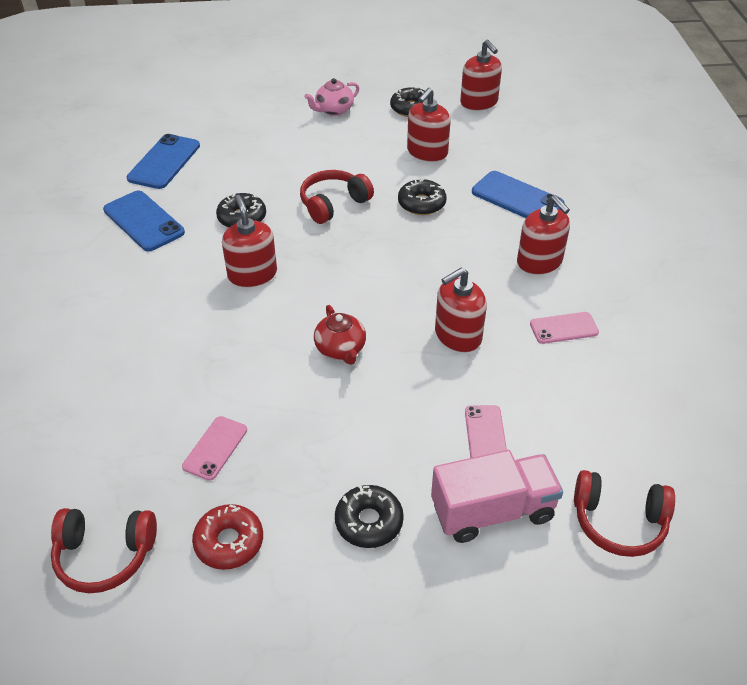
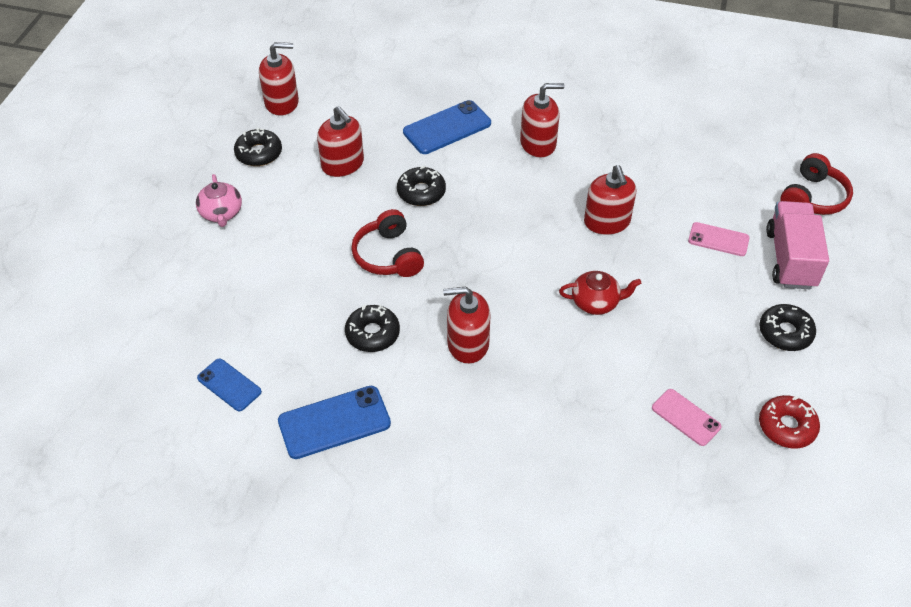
camera: 70 degrees left, 5 degrees up
(105, 555) = (783, 518): red headphones -> none
(164, 162) = (229, 385): blue phone -> blue phone, size x0.63
(564, 328) = (622, 157): pink phone -> none

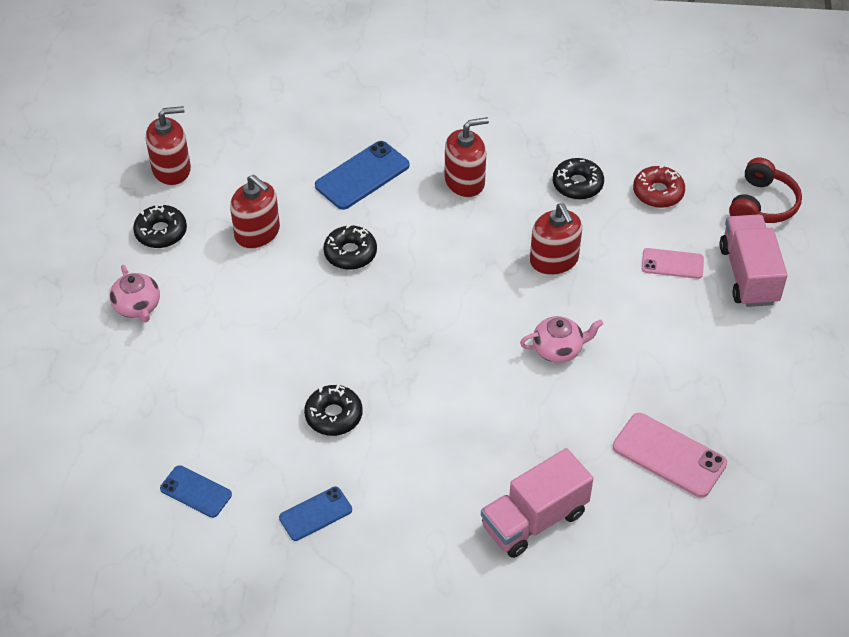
camera: 10 degrees left, 0 degrees up
(334, 422) = (315, 514): blue phone -> blue phone, size x0.63
(388, 255) = (330, 329): red headphones -> none
(468, 344) = (435, 412): red soap dispenser -> none
(542, 460) = (534, 520): none -> pink truck
(596, 302) = (558, 349): red teapot -> pink teapot
(686, 417) = (669, 455): pink phone -> pink phone, size x1.60
(785, 332) = (754, 354): black donut -> black donut (577, 184)
(787, 426) = (769, 449): red donut -> red donut (658, 192)

